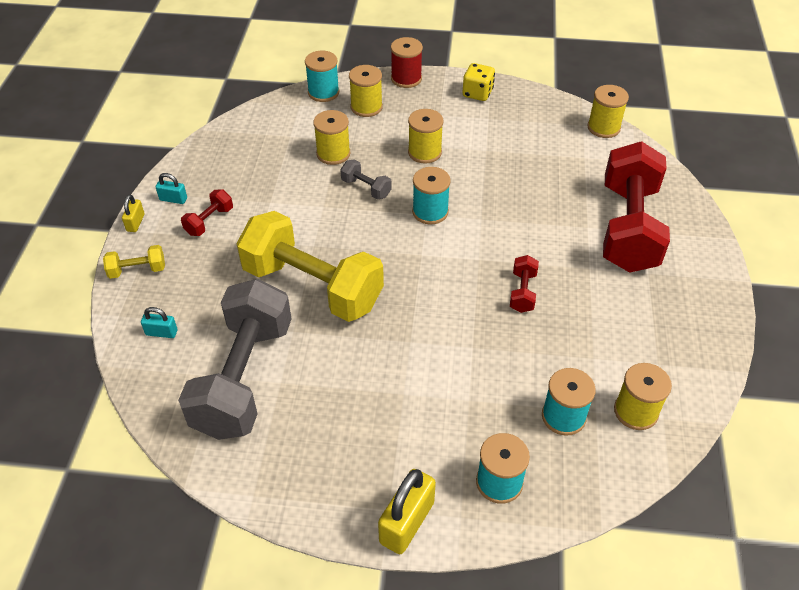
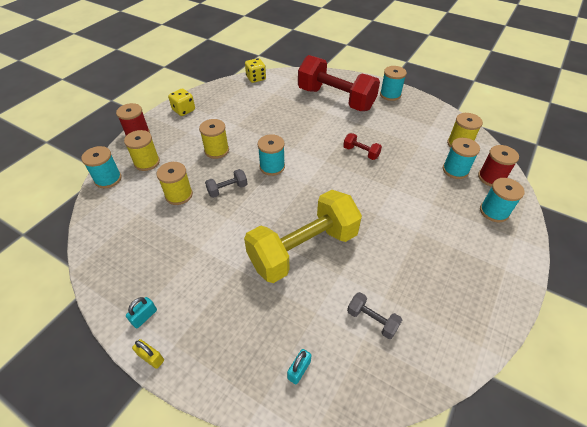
camera: 65 degrees left, 0 degrees up
(137, 270) = (213, 371): yellow dumbbell -> none
(209, 221) = (192, 296): red dumbbell -> none
(243, 378) = (372, 320): grey dumbbell -> grey dumbbell, size x0.41
(407, 522) = (516, 263): yellow padlock -> none
(578, 469) = (491, 178): none -> red spool
(603, 127) = (256, 78): yellow spool -> yellow dice
(699, 290) = (390, 95): none -> turquoise spool

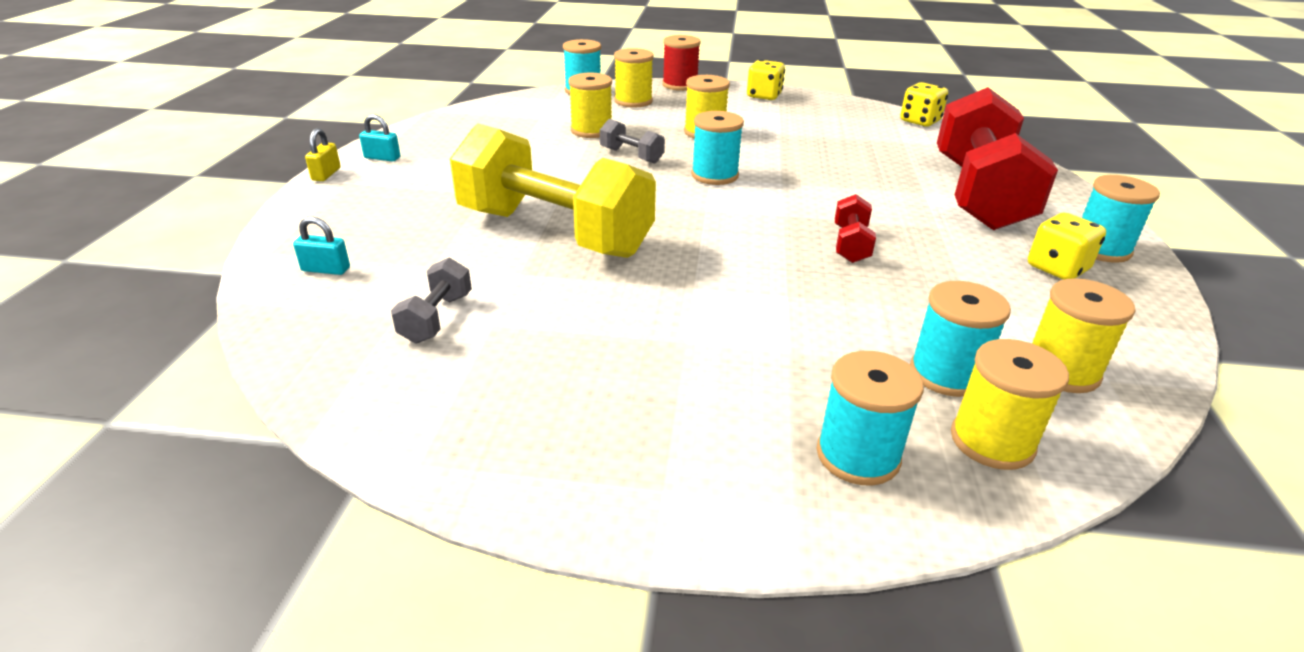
camera: 65 degrees right, 15 degrees down
(399, 111) = (1057, 268): none -> yellow dice
(491, 178) = (992, 441): red spool -> yellow spool

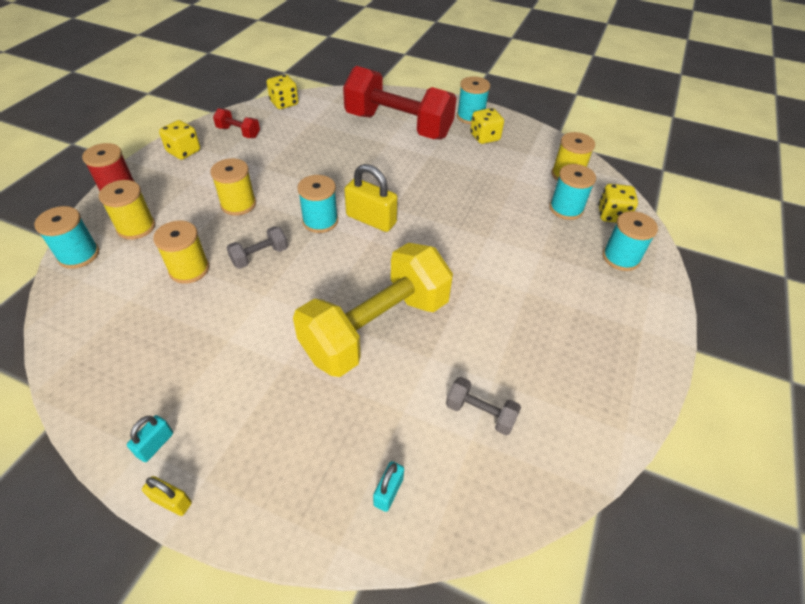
camera: 75 degrees left, 15 degrees up
(745, 203) = (371, 219): none -> yellow padlock
(850, 245) = (440, 194): red dumbbell -> red dumbbell (238, 132)
(992, 441) = (612, 215): yellow spool -> yellow dice

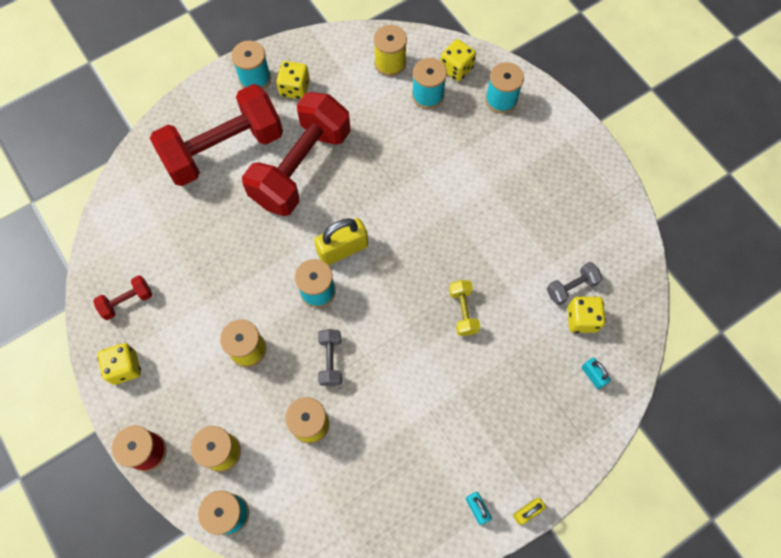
camera: 55 degrees left, 20 degrees up
(284, 103) = (103, 233): yellow dice -> yellow dice (582, 319)
(376, 328) = (463, 311): yellow dumbbell -> yellow dumbbell, size x0.41
(422, 167) = (301, 167): none -> red dumbbell

